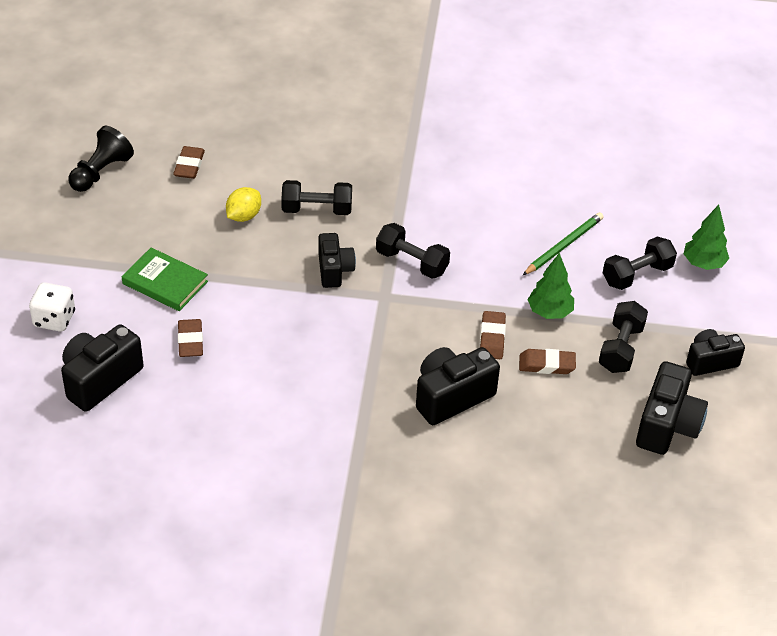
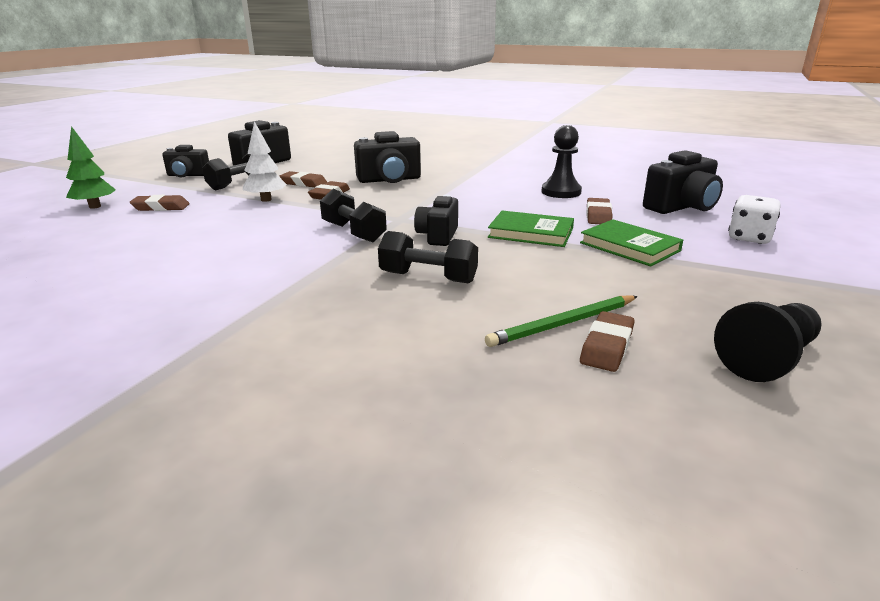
camera: 160 degrees left, 20 degrees down
(233, 398) = (561, 192): none -> black pawn
(243, 216) = (527, 283): yellow lemon -> none
(253, 291) = (531, 233): none -> green book
(549, 312) = (266, 200): green tree -> white tree
(563, 246) = (193, 226): green pencil -> green pencil (563, 324)
(637, 275) = (161, 207): black dumbbell -> brown eraser

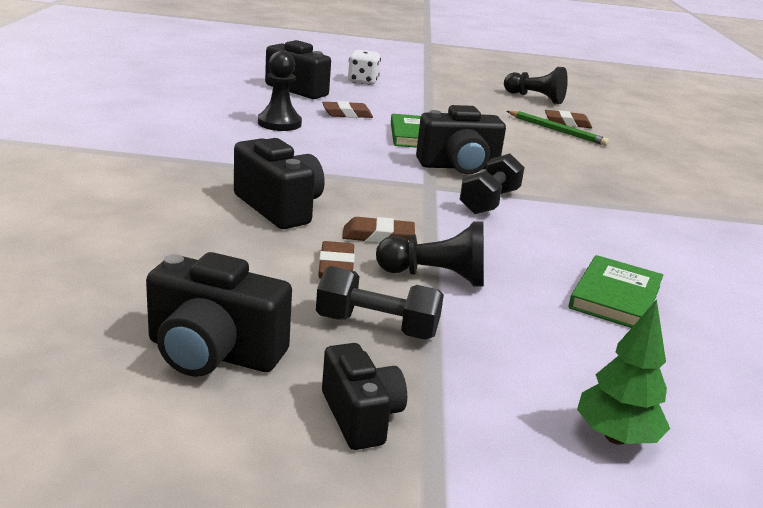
camera: 115 degrees left, 0 degrees up
(161, 207) = (547, 357): brown eraser -> none
(266, 200) = (436, 277): white tree -> black pawn
(428, 277) = (544, 164): black dumbbell -> none
(438, 236) = (458, 167): black camera -> black camera, size x1.52
(629, 247) = (414, 110): green book -> green book (615, 297)

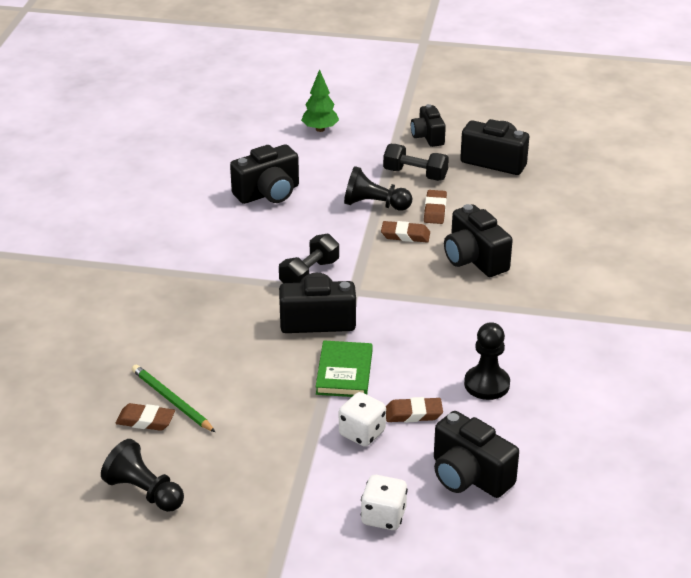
camera: 170 degrees left, 10 degrees up
(388, 109) = (362, 433): none -> white dice
(615, 297) = (268, 193): green book -> black camera

